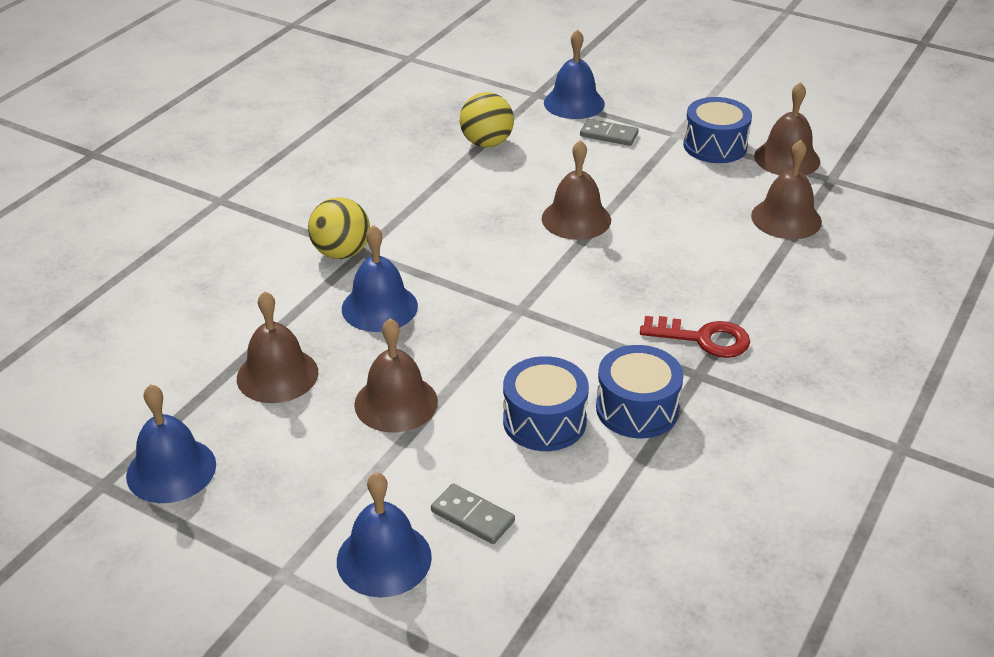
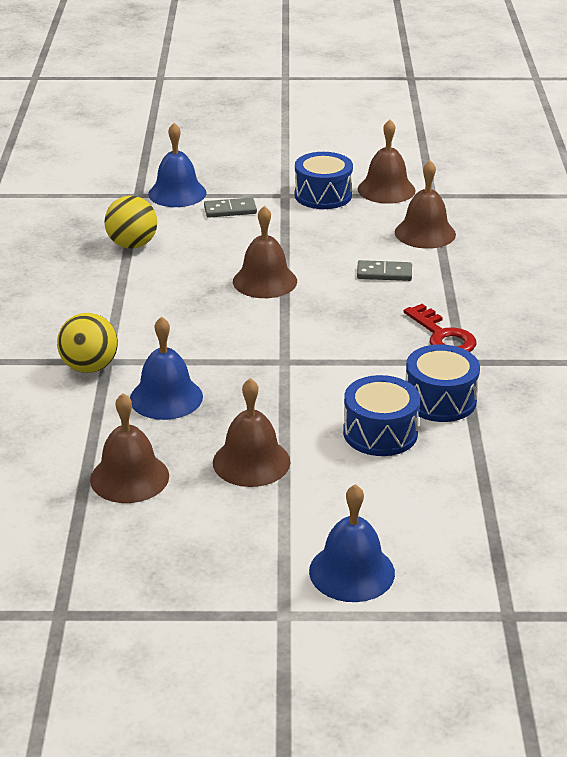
camera: 30 degrees left, 5 degrees down
(171, 470) = (110, 580): blue bell -> none
(472, 516) = (390, 517): grey domino -> grey domino (384, 273)
(703, 339) = (442, 336): red key -> red key turned 75 degrees clockwise

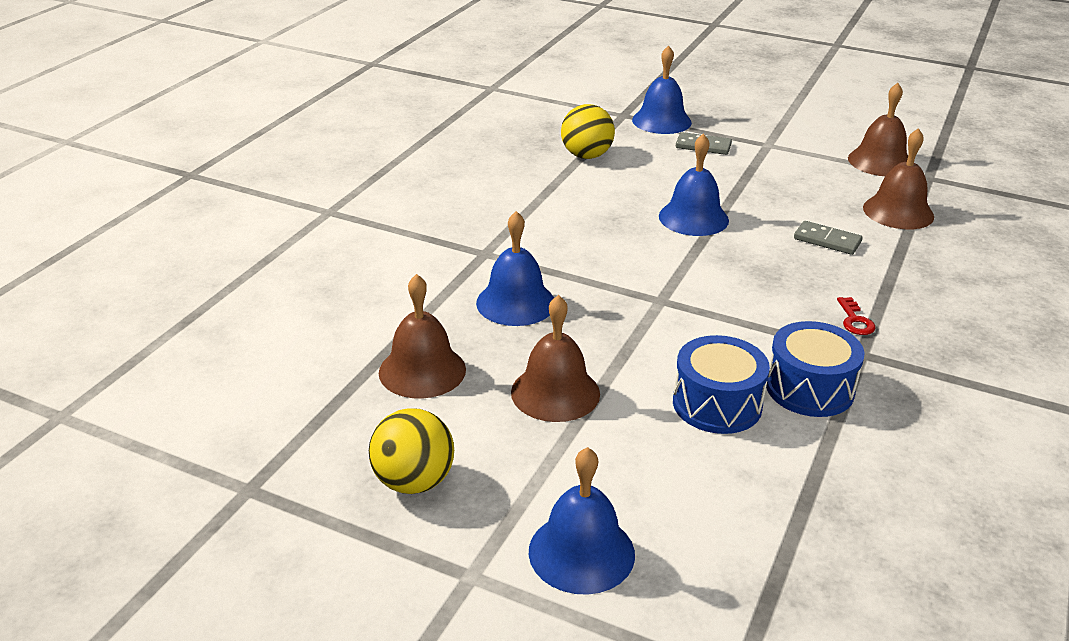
camera: 25 degrees right, 0 degrees up
(89, 367) = (464, 254): yellow ball -> yellow ball (413, 482)
(265, 281) = (693, 218): brown bell -> blue bell
(323, 195) = (808, 153): blue drum -> none
(442, 336) = (855, 320): red key -> red key, size x0.57

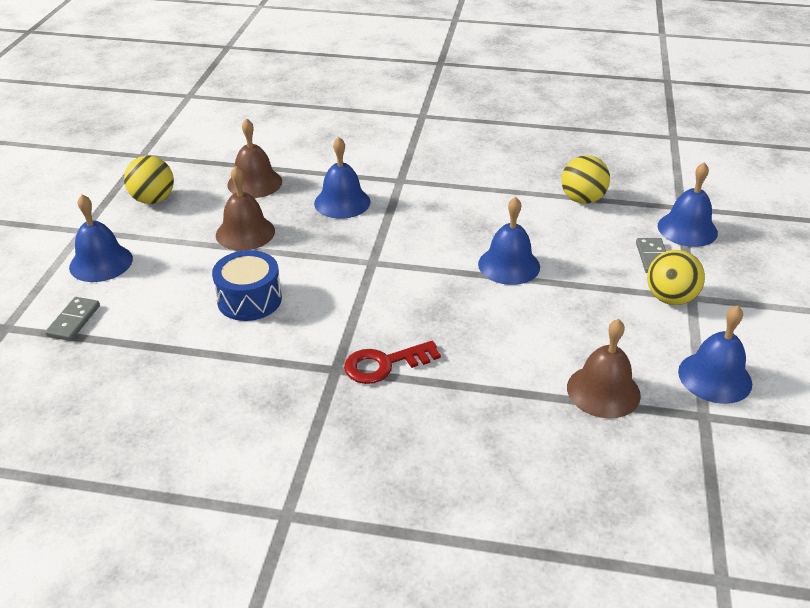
camera: 75 degrees right, 5 degrees up
(768, 153) = (670, 298): none -> yellow ball
(809, 388) = (280, 342): blue drum -> none
(827, 240) = (514, 344): grey domino -> grey domino (73, 321)
(855, 320) = (384, 364): red key -> red key, size x1.75
(880, 161) = (715, 377): brown bell -> blue bell

